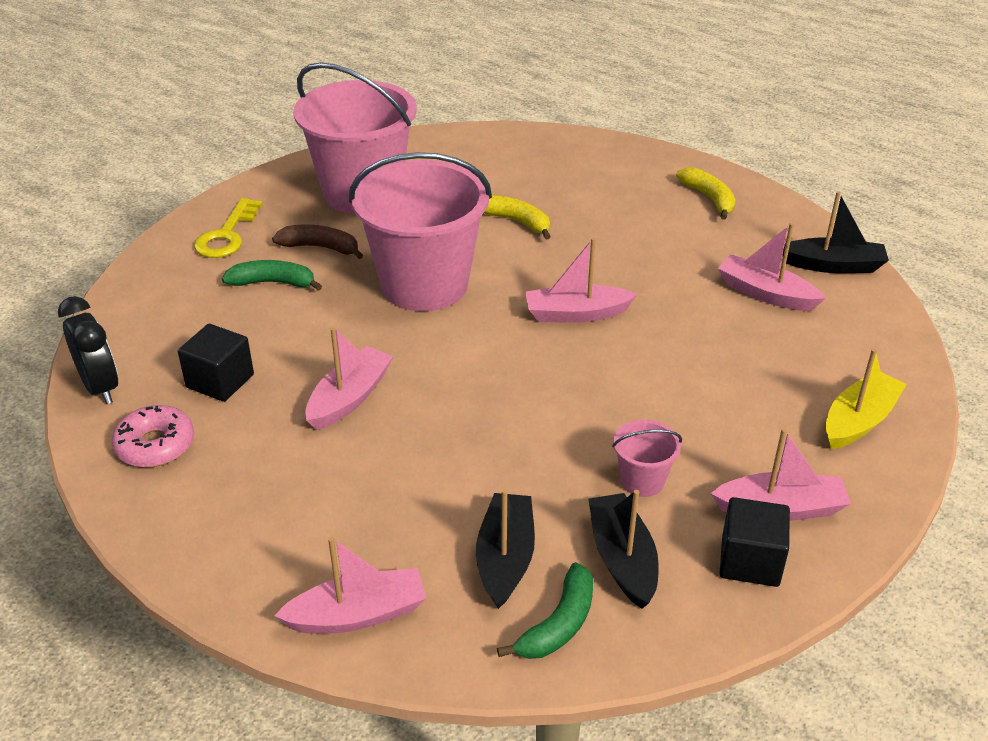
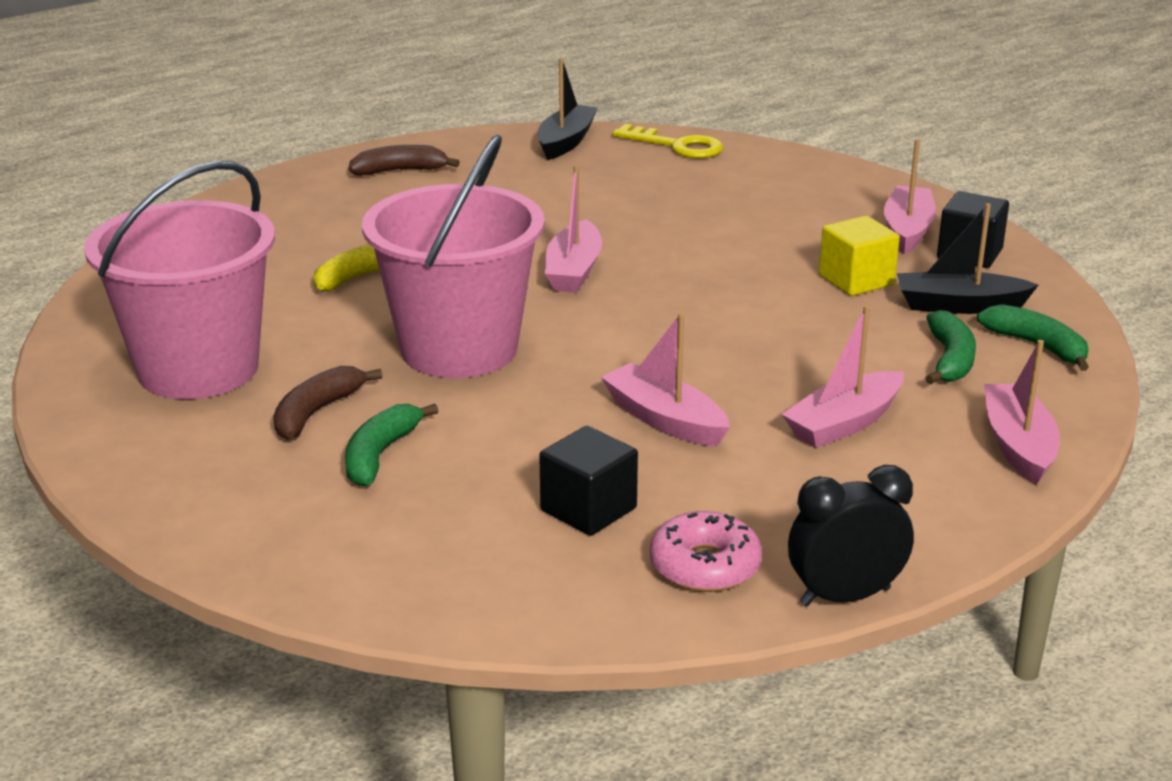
camera: 75 degrees left, 10 degrees down
(100, 387) = (556, 612): black clock -> black clock (845, 597)
(227, 235) = (221, 486): yellow key -> yellow key (677, 146)
(505, 558) = (950, 360): black boat -> green banana
(642, 481) = (856, 280): pink bucket -> yellow cube
(709, 198) = (400, 171): yellow banana -> brown banana
(766, 294) = (594, 178): pink boat -> pink boat (844, 423)
(859, 420) = (803, 179): yellow boat -> none

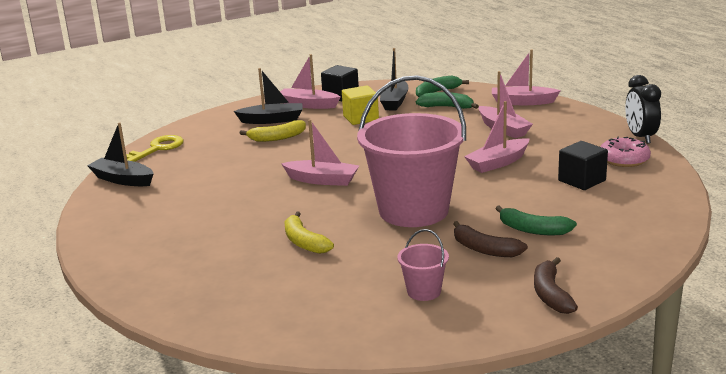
camera: 80 degrees left, 5 degrees down
(198, 369) = (424, 291): pink bucket -> pink bucket, size x0.41
(400, 171) = (131, 233): brown banana -> brown banana (551, 294)
(743, 221) = (277, 138): none -> yellow banana
(822, 209) = (272, 120): none -> black boat

